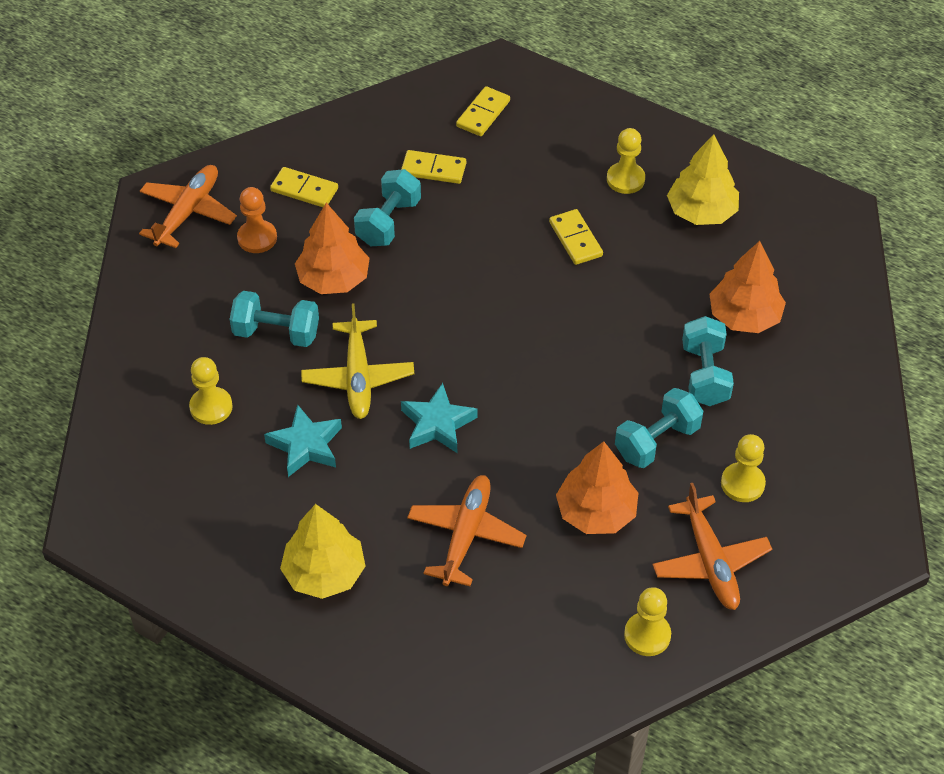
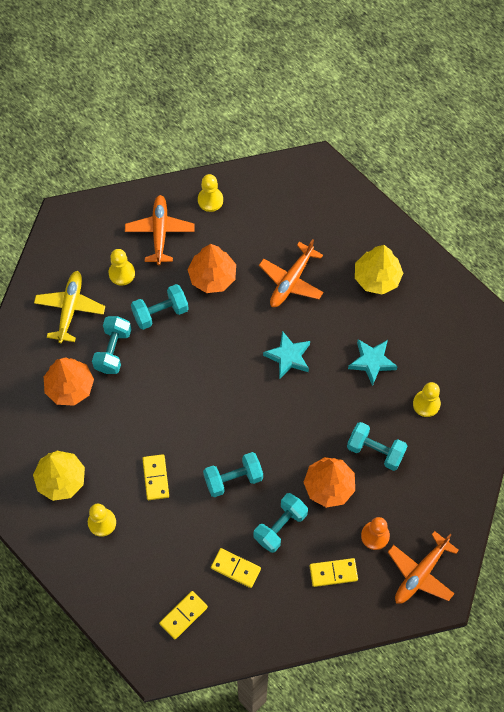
camera: 165 degrees left, 15 degrees up
(304, 190) = (333, 573): yellow domino -> yellow domino turned 45 degrees counterclockwise
(358, 377) = (329, 403): yellow plane -> yellow plane (70, 309)
(469, 259) = (233, 479): none -> turquoise dumbbell

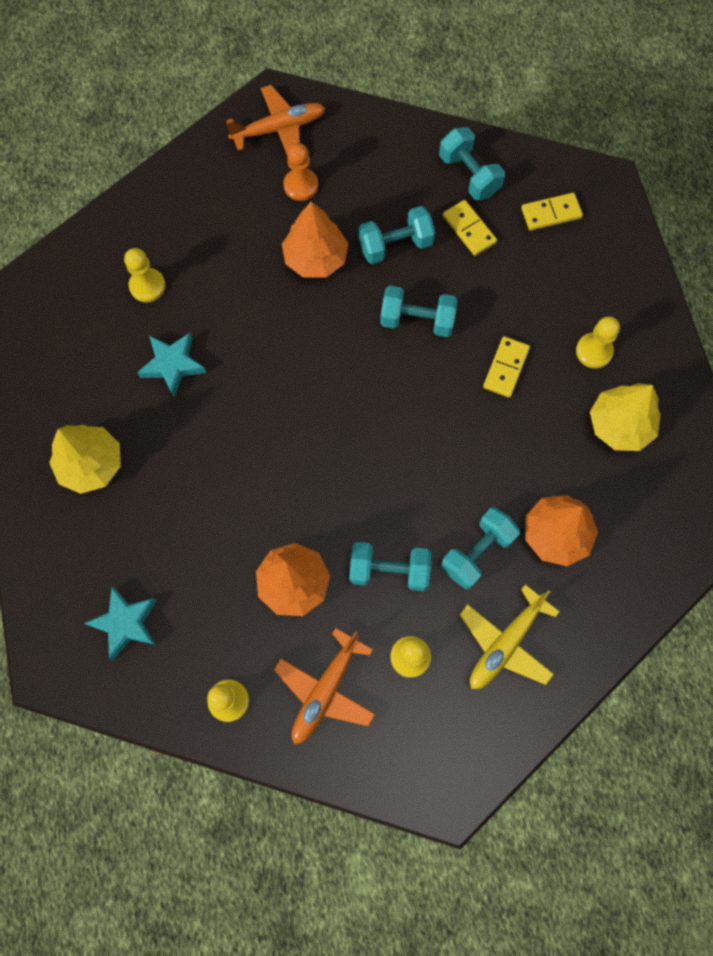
camera: 150 degrees left, 5 degrees up
(288, 357) = (266, 424): turquoise star -> turquoise star (125, 623)
(291, 280) = (197, 520): orange plane -> none
(333, 573) = (368, 173): yellow domino -> none
(375, 451) = (240, 267): turquoise dumbbell -> turquoise dumbbell (469, 175)

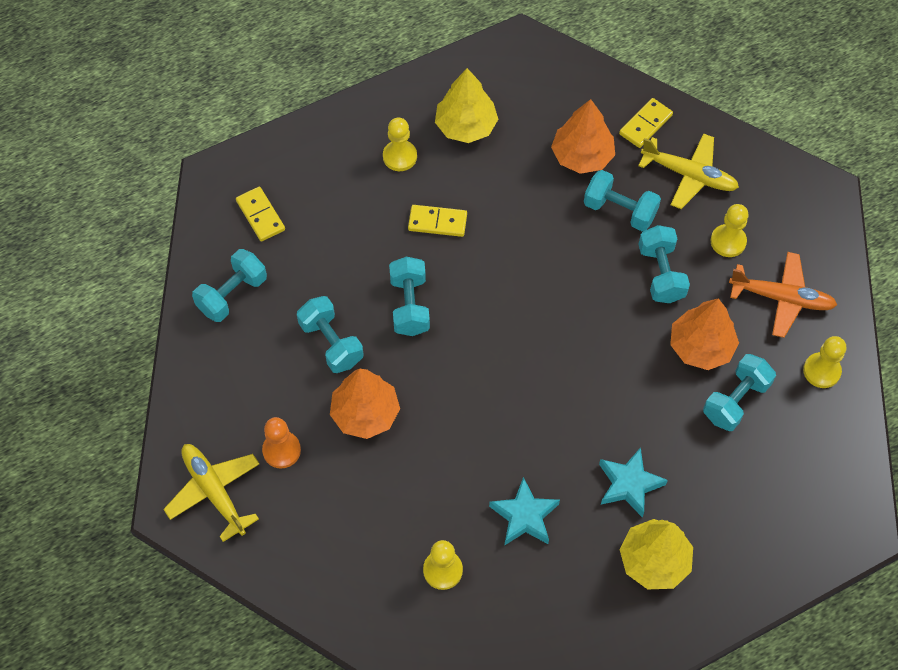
camera: 105 degrees left, 10 degrees down
(125, 623) = (791, 477): turquoise star -> turquoise star (629, 484)
(224, 597) = (735, 400): none -> turquoise dumbbell
(279, 129) = (214, 492): orange plane -> yellow plane
(469, 229) = (296, 282): yellow domino -> yellow domino (645, 125)

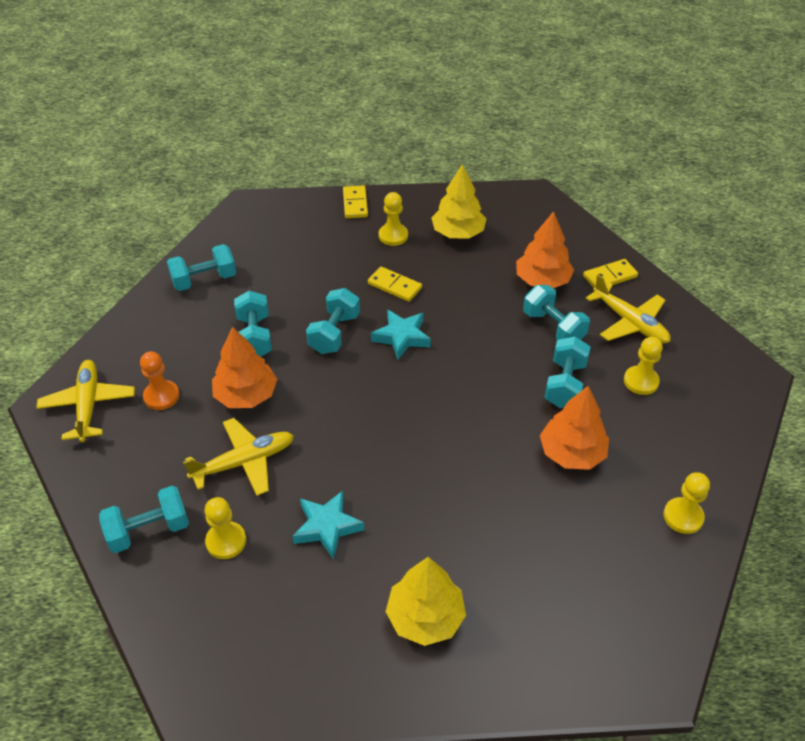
camera: 25 degrees right, 15 degrees down
(260, 215) = (262, 239): yellow domino -> yellow domino (355, 204)
(409, 486) = (244, 462): none -> yellow plane
(629, 484) = (439, 540): turquoise star -> turquoise star (401, 337)
(735, 400) = (582, 509): turquoise dumbbell -> turquoise dumbbell (149, 530)
(781, 298) = (670, 442): orange plane -> none

